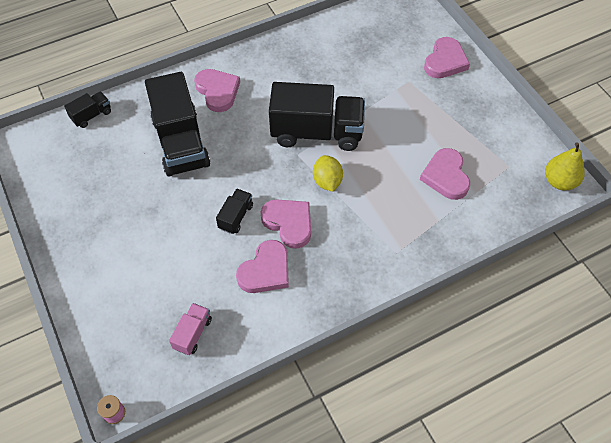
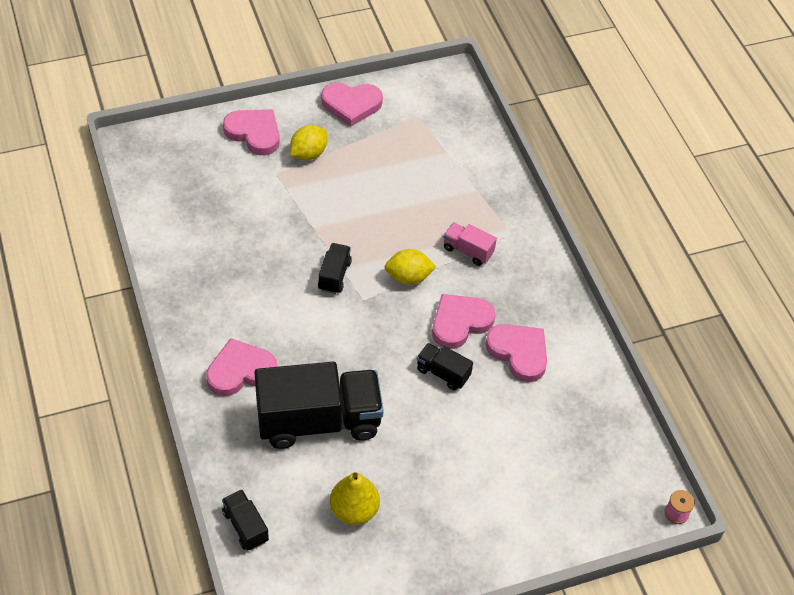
camera: 85 degrees left, 5 degrees down
(192, 333) = (589, 431): pink truck -> pink truck (468, 251)
(317, 132) = (334, 275): black truck -> black truck, size x0.45
(436, 97) = (308, 154): none -> yellow lemon
(446, 176) = (421, 171): pink heart -> pink heart (351, 105)
(559, 181) = (445, 83): yellow pear -> yellow pear (354, 510)

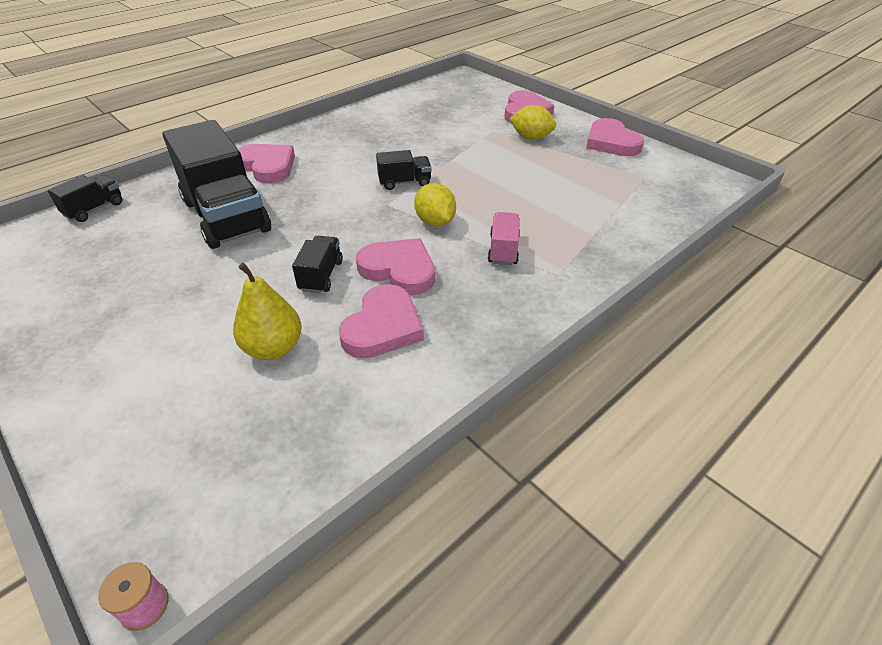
camera: 70 degrees right, 10 degrees down
(354, 510) = (118, 263): yellow pear -> yellow pear (273, 348)

